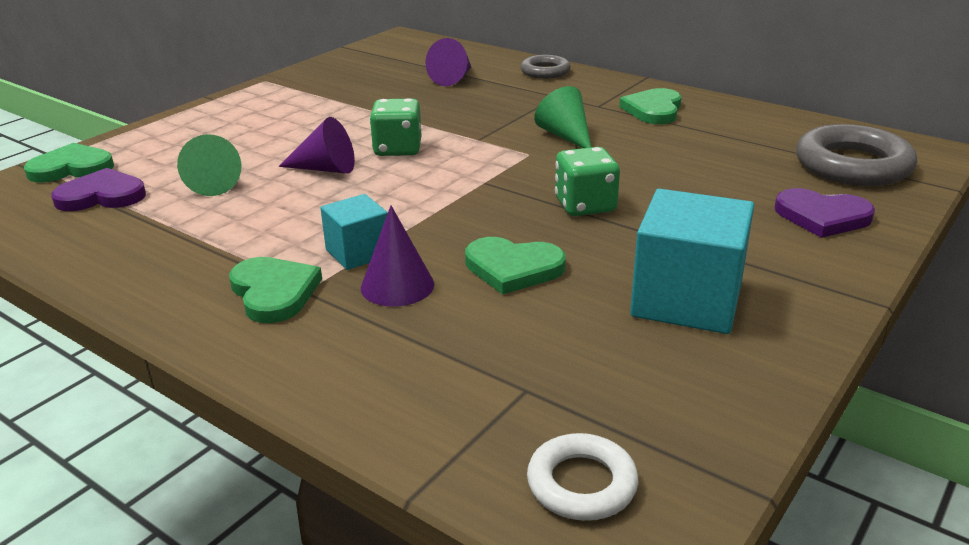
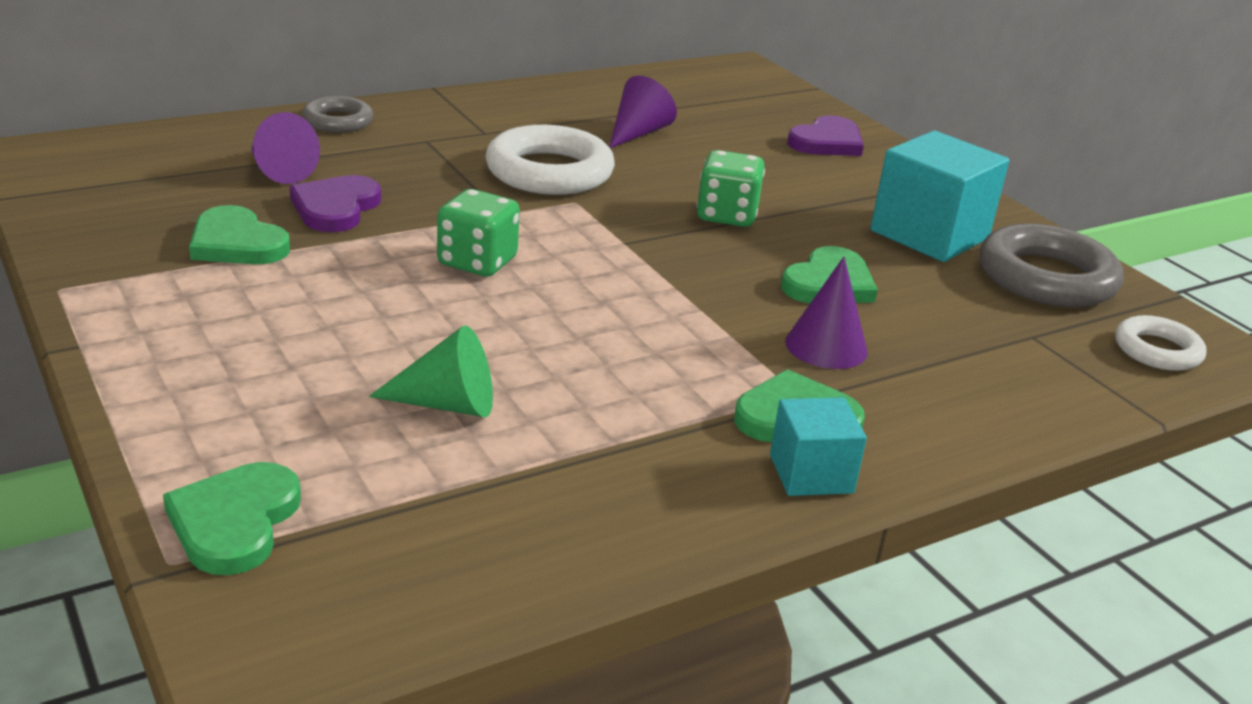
camera: 70 degrees left, 0 degrees up
(102, 196) = (393, 503): purple heart -> purple heart (335, 208)
(325, 169) = (487, 318): purple cone -> purple cone (638, 133)
(358, 252) = (738, 350): turquoise cube -> turquoise cube (811, 474)
(565, 136) = (549, 172): green cone -> white ring
(653, 110) = (531, 116): green heart -> green heart (237, 243)
(852, 165) = (745, 98): grey ring -> grey ring (1046, 278)

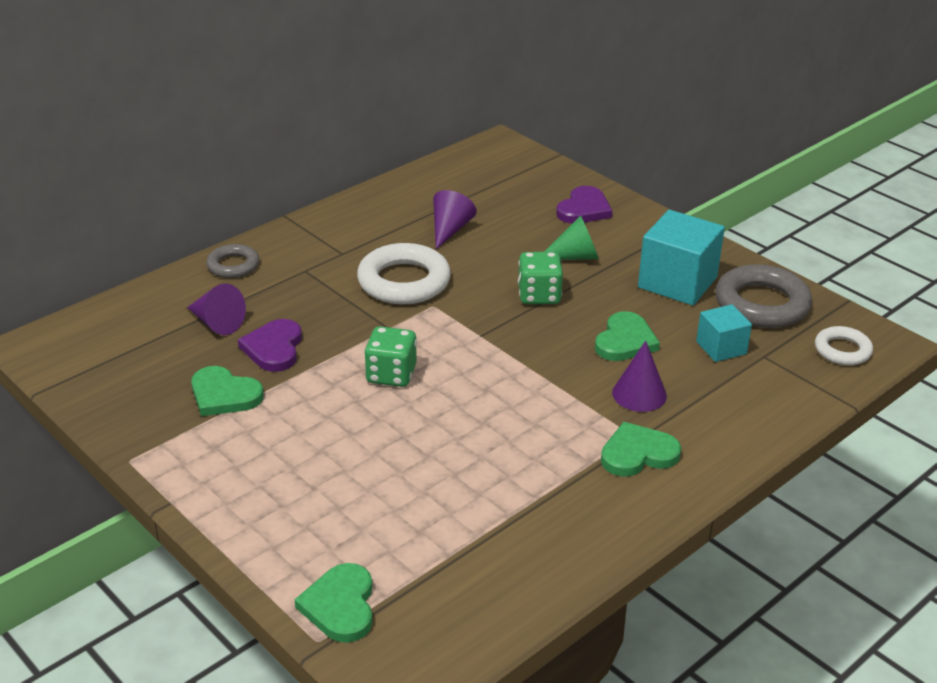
camera: 10 degrees left, 5 degrees up
(447, 404) = (424, 493): green cone -> green cone (575, 256)
(811, 474) = (660, 493): turquoise cube -> turquoise cube (721, 348)

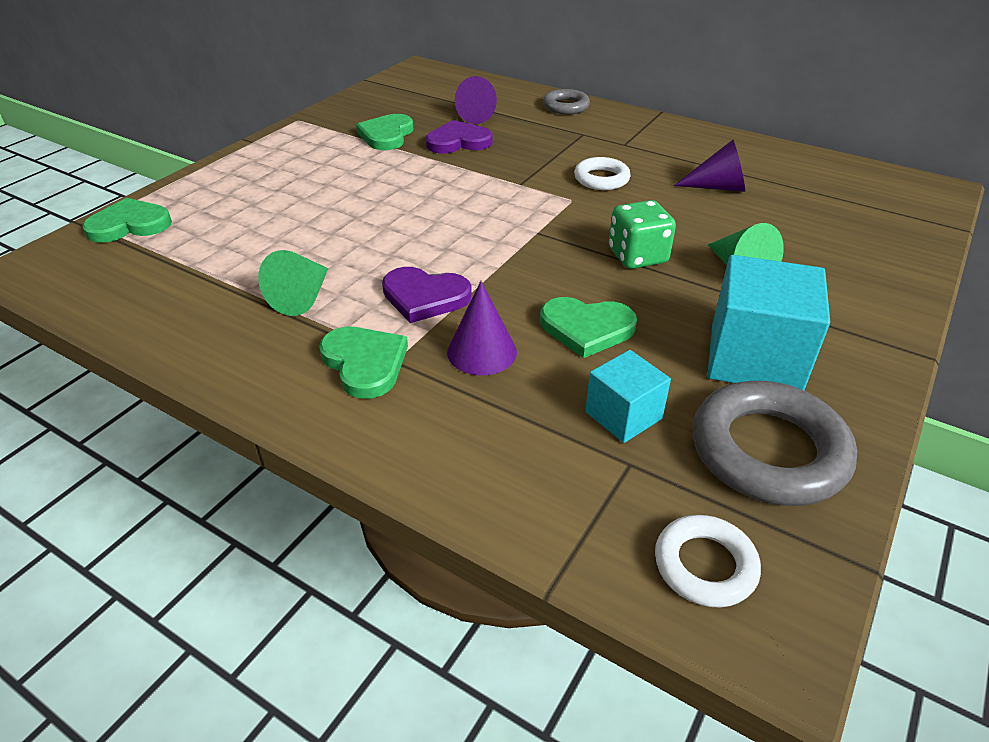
camera: 75 degrees right, 5 degrees up
(391, 375) = (446, 197): green dice -> none
(404, 281) = (601, 179): white ring -> white ring, size x0.57
(534, 481) = (302, 297): none -> green cone
(584, 209) = (855, 263): purple heart -> purple heart (425, 297)

